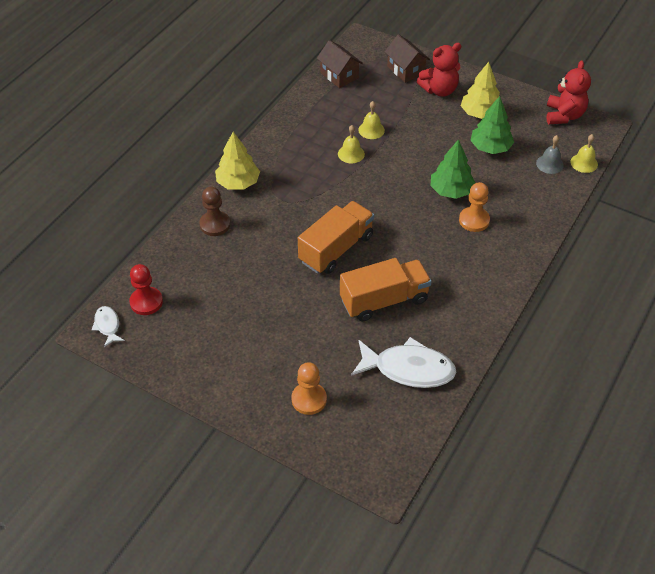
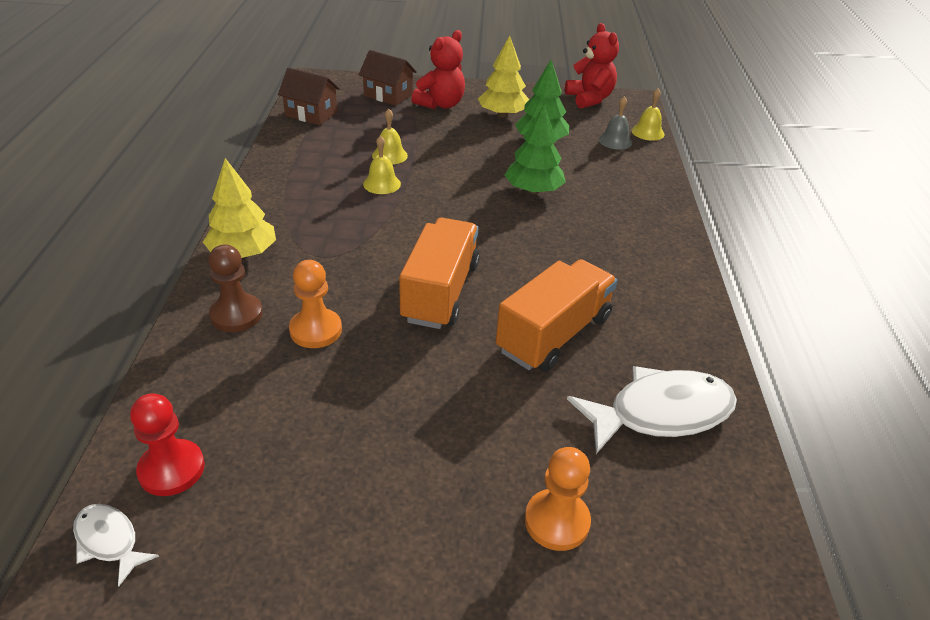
camera: 30 degrees left, 10 degrees down
(474, 220) = (585, 212): orange pawn -> orange pawn (316, 330)

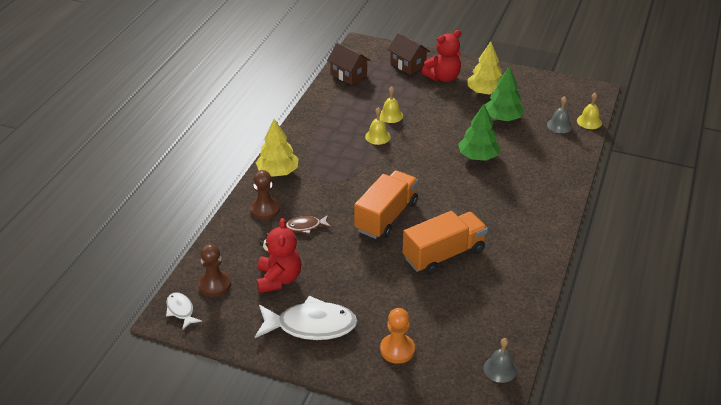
camera: 20 degrees right, 0 degrees up
(171, 469) = (214, 285): red pawn -> brown pawn
(316, 330) = (306, 226): orange pawn -> brown fish
(589, 99) = (559, 86): red teddy bear -> red teddy bear (279, 279)
(660, 413) = (484, 310): white fish -> white fish (311, 325)
(743, 514) = (500, 369): none -> grey bell

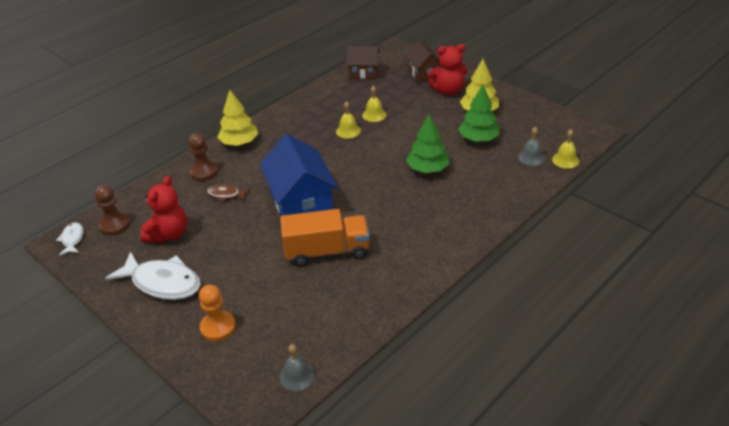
camera: 25 degrees right, 0 degrees up
(348, 75) = (363, 72): brown house -> brown house turned 60 degrees counterclockwise
(386, 216) = (301, 203): orange truck -> blue house

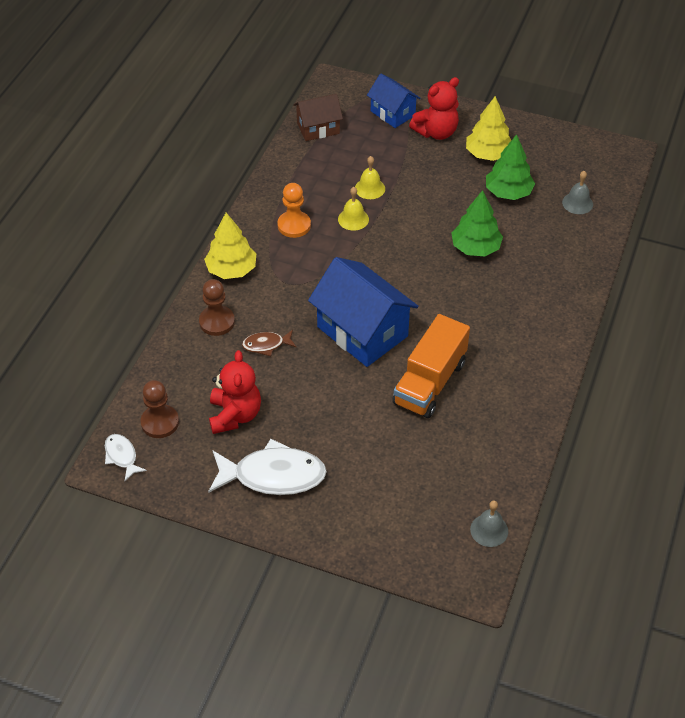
camera: 25 degrees left, 10 degrees up
(218, 327) = (372, 506): orange pawn -> orange pawn (294, 225)
(327, 251) = (429, 383): orange truck -> orange truck turned 150 degrees clockwise
(424, 73) = (393, 113): brown house -> blue house
(565, 160) = (614, 197): yellow bell -> none

